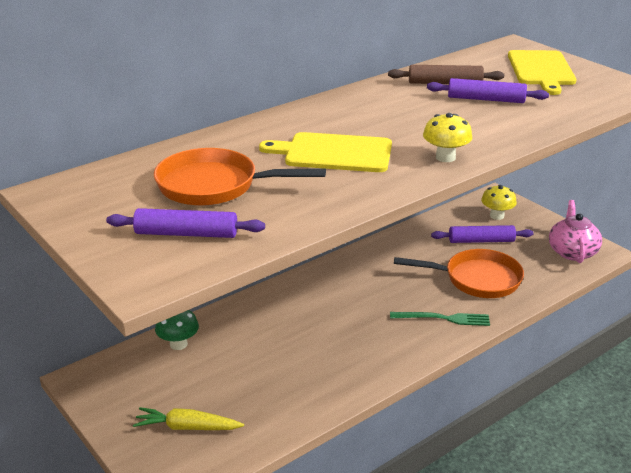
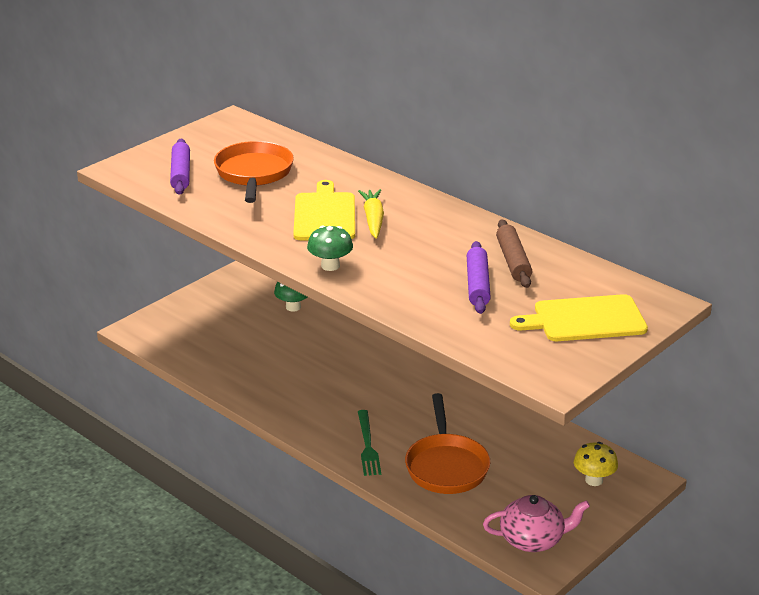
camera: 80 degrees right, 0 degrees up
(187, 427) = (194, 328): yellow carrot -> yellow carrot (373, 220)
(445, 157) = (330, 266): yellow mushroom -> green mushroom
(481, 241) = (529, 468): purple rolling pin -> none

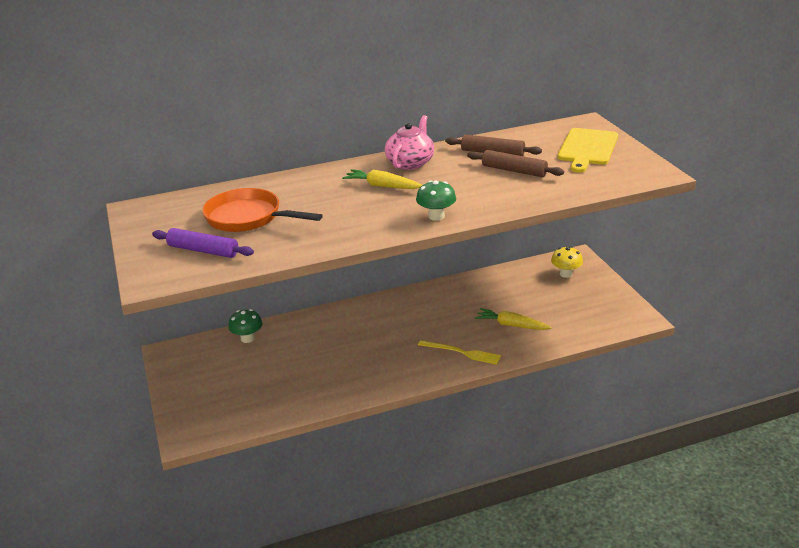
camera: 60 degrees left, 0 degrees up
(325, 215) = (354, 202): yellow cutting board -> none
(367, 445) = (462, 352): green fork -> yellow fork
(446, 466) = (511, 325): orange pan -> yellow carrot
(478, 285) = (514, 170): purple rolling pin -> brown rolling pin
(533, 540) = (613, 314): pink teapot -> pink teapot (410, 163)

